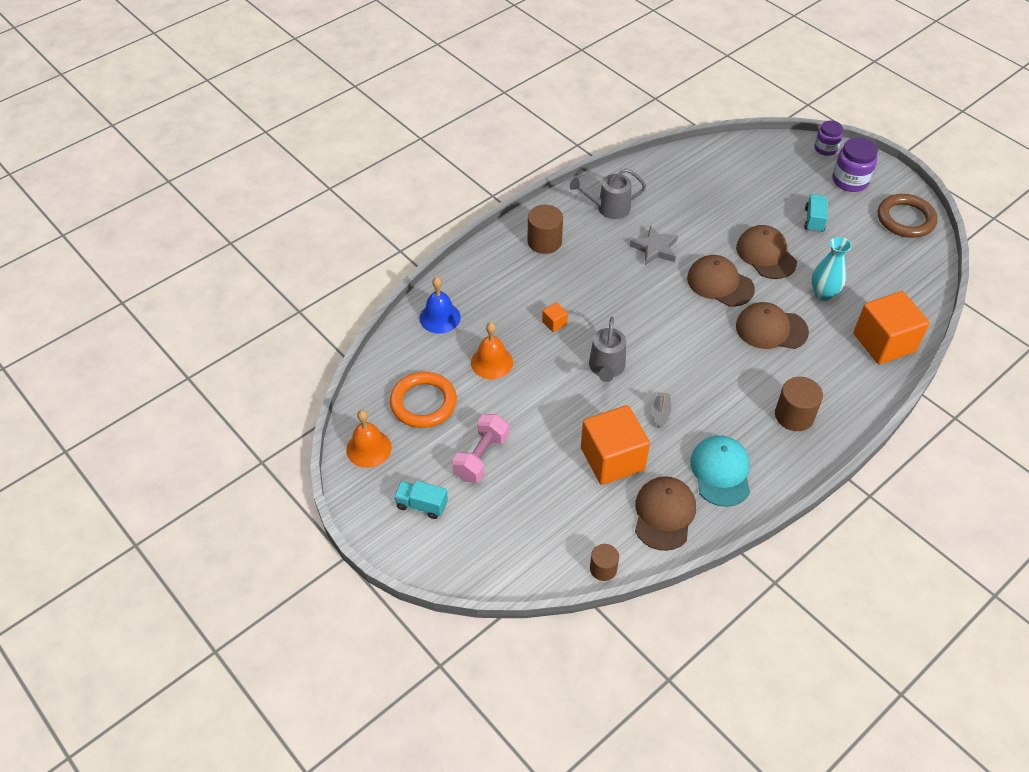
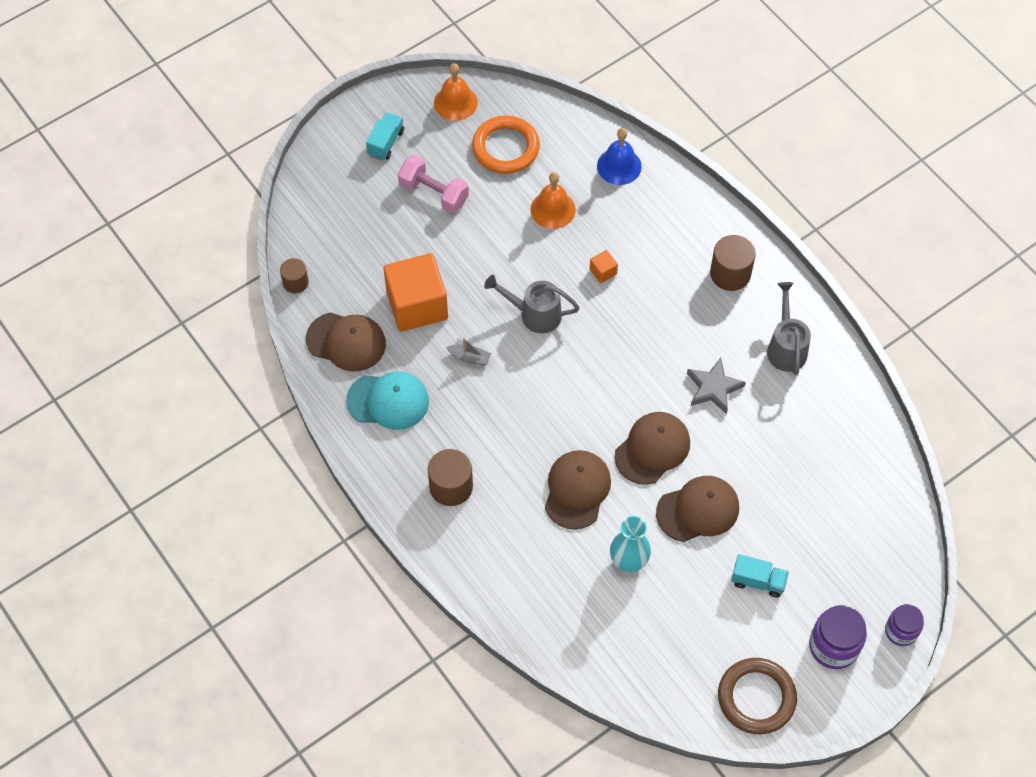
camera: 95 degrees right, 10 degrees up
(884, 342) = (546, 609): orange cube -> none

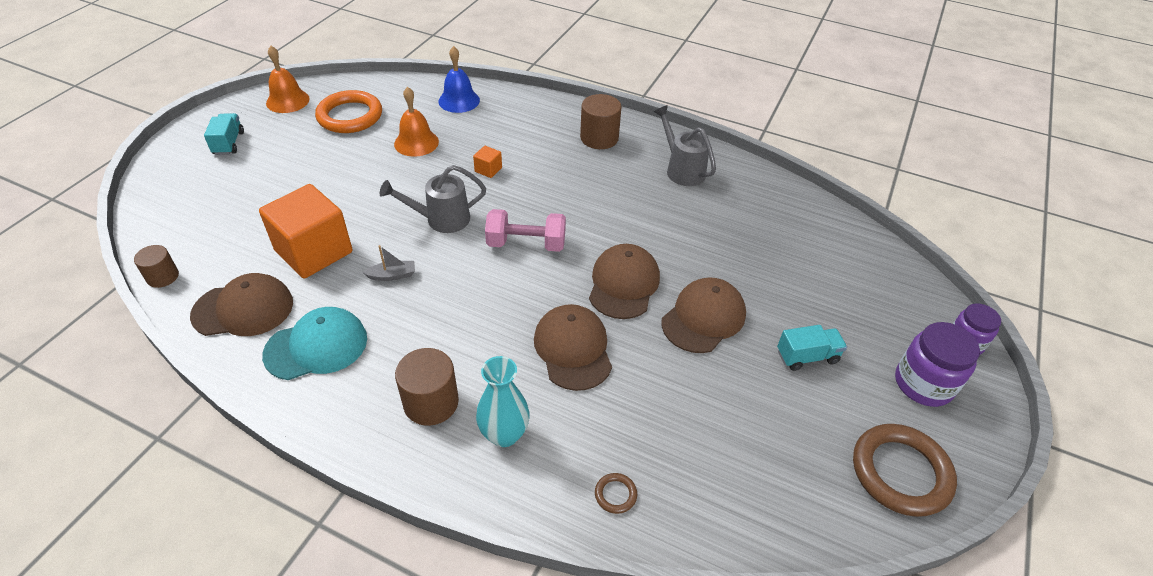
camera: 30 degrees left, 15 degrees down
(433, 193) = (293, 164): pink dumbbell -> pink dumbbell (526, 244)
(543, 614) = (615, 494): none -> brown ring
(628, 561) = (670, 394): turquoise vase -> turquoise vase (504, 434)
(713, 388) = (644, 217): grey star -> none

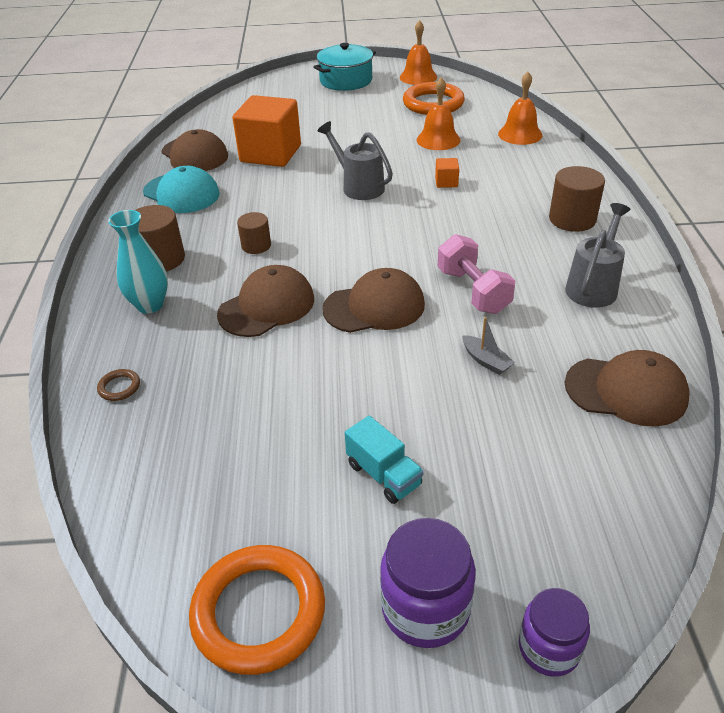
camera: 65 degrees right, 5 degrees down
(162, 277) = (200, 119): brown cylinder -> brown cylinder (256, 246)
(228, 143) = (346, 80): turquoise truck -> turquoise pot
(392, 275) = (275, 192): grey boat -> grey boat (486, 361)
(459, 100) = (520, 134): blue bell -> orange bell
(526, 244) = (372, 236): pink dumbbell -> pink dumbbell (473, 291)
(703, 318) = (375, 374): brown cap -> brown cap (626, 391)
(900, 472) = (259, 612): brown ring -> orange ring

